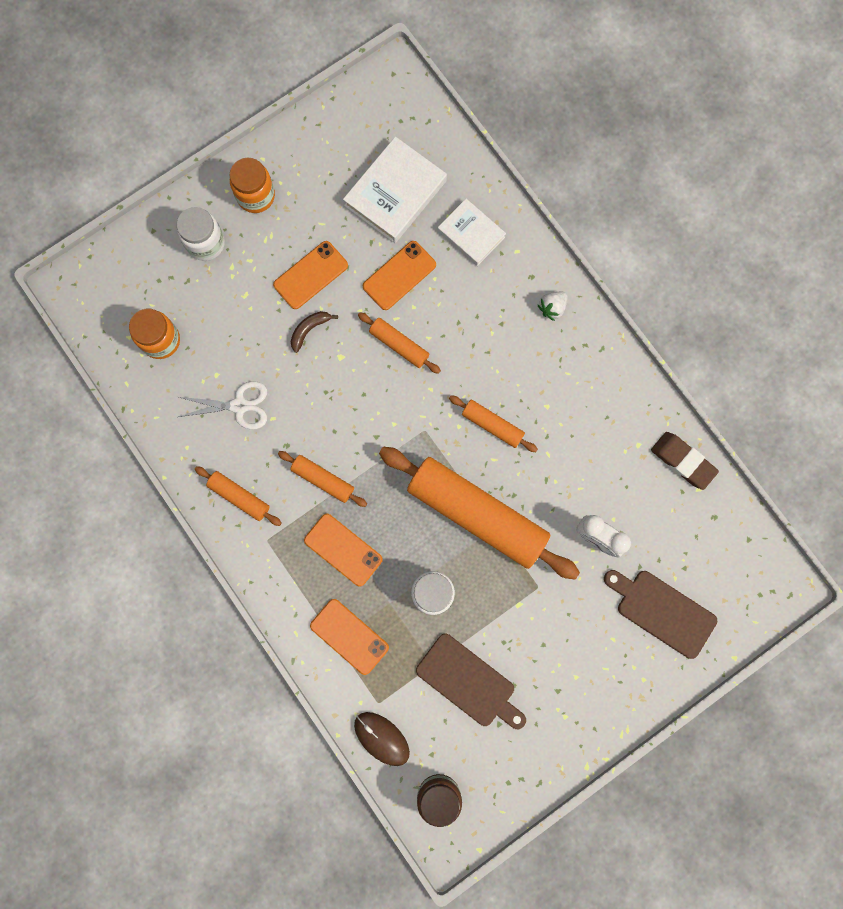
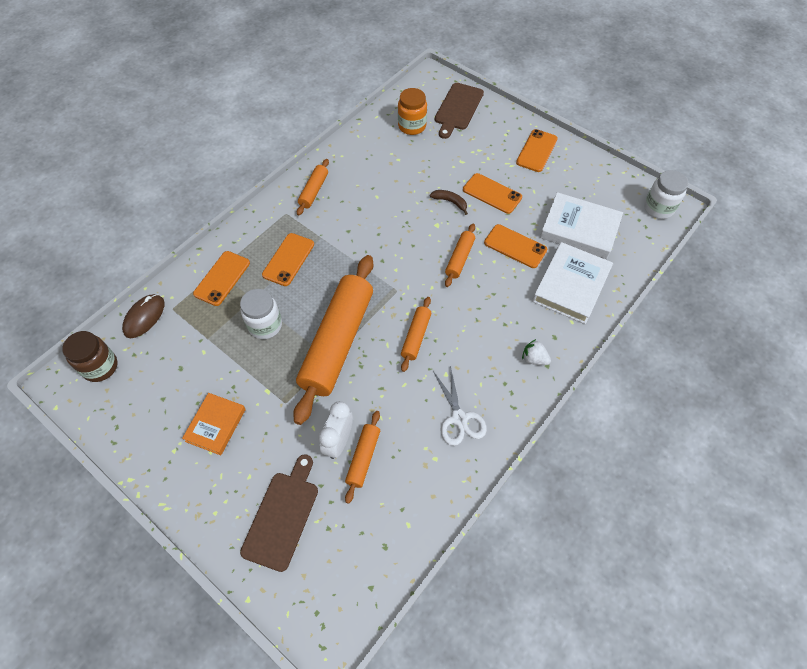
camera: 75 degrees right, 20 degrees down
(205, 243) = (489, 133): white jar -> white jar (658, 208)
(239, 406) = (380, 176): white scissors -> white scissors (459, 418)
(256, 196) = (536, 151): orange jar -> orange phone
(323, 479) = (339, 235): orange rolling pin -> orange rolling pin (363, 458)
(469, 682) = (195, 368): brown cutting board -> brown cutting board (458, 108)
(471, 234) = (571, 286): white book -> white book, size x1.56
(546, 667) = (216, 425): none -> orange book
(682, 461) = (431, 503): brown eraser -> none

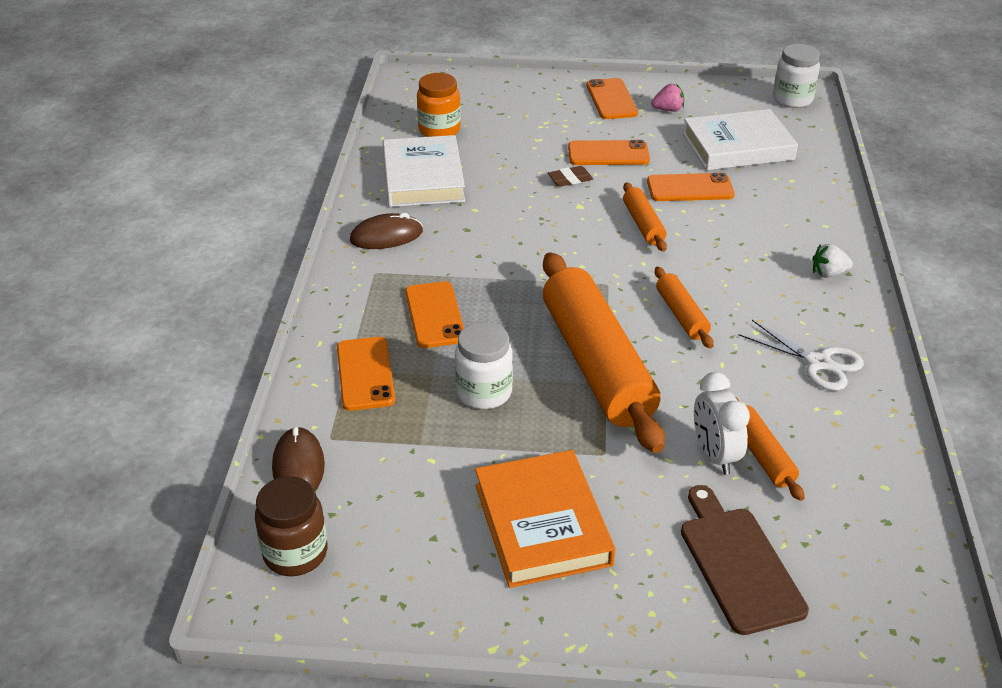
camera: 35 degrees left, 20 degrees down
(216, 425) = (542, 524): orange book -> orange book, size x1.56
(313, 191) = (386, 236): orange rolling pin -> brown mouse
(450, 202) = (570, 179): brown banana -> brown eraser
(458, 108) = (476, 95): brown cutting board -> none
(564, 176) = (668, 110): none -> pink strawberry
(571, 286) = (788, 196): white book -> white book (423, 178)

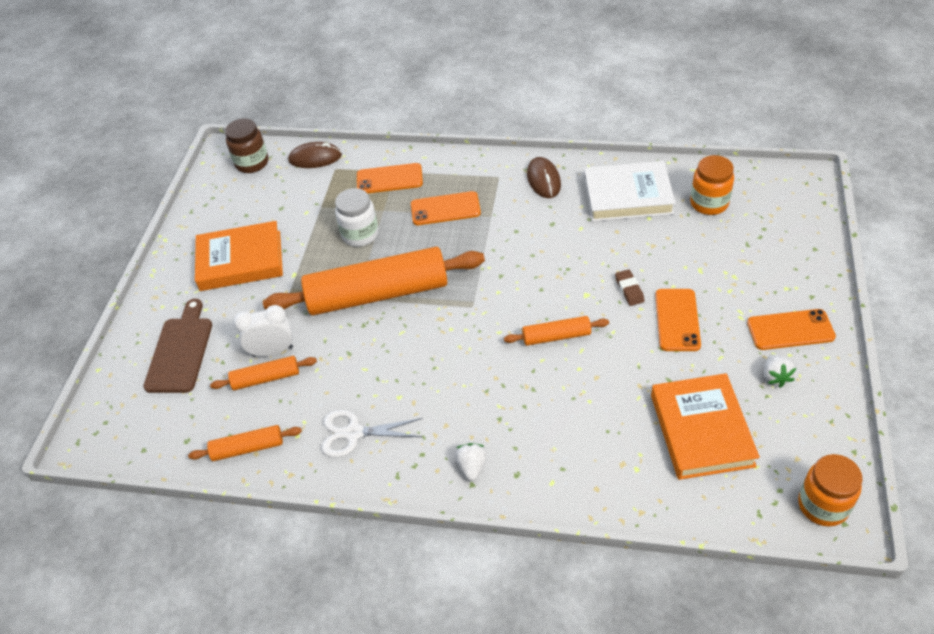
camera: 100 degrees right, 10 degrees up
(668, 110) = (775, 377): pink strawberry -> white strawberry
(681, 315) = (427, 349): orange rolling pin -> orange rolling pin (248, 448)
(690, 188) = (617, 378): orange phone -> none
(738, 147) = (701, 430): white book -> orange book
(738, 564) = (180, 351): brown cutting board -> brown cutting board turned 75 degrees counterclockwise
(792, 99) = (823, 505): white jar -> orange jar
(818, 363) = (353, 433): white scissors -> white scissors turned 45 degrees clockwise

